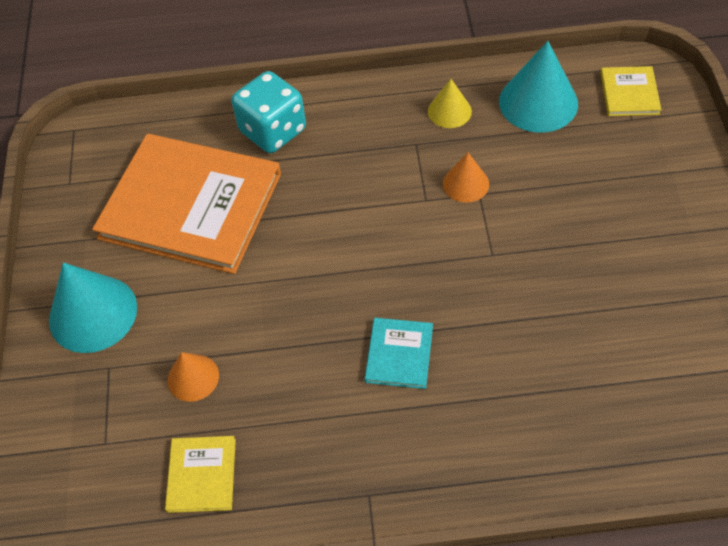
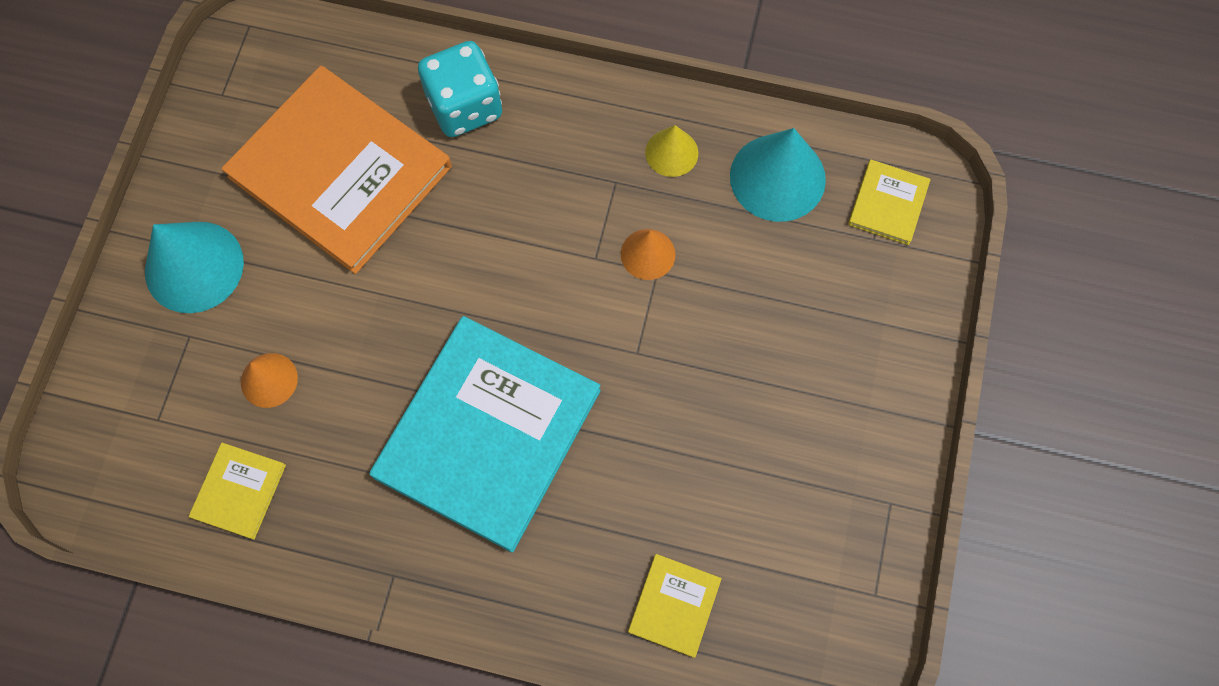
camera: 15 degrees right, 15 degrees up
(399, 354) = (487, 433): turquoise book -> turquoise book, size x2.36
(619, 431) = (674, 605): none -> yellow book

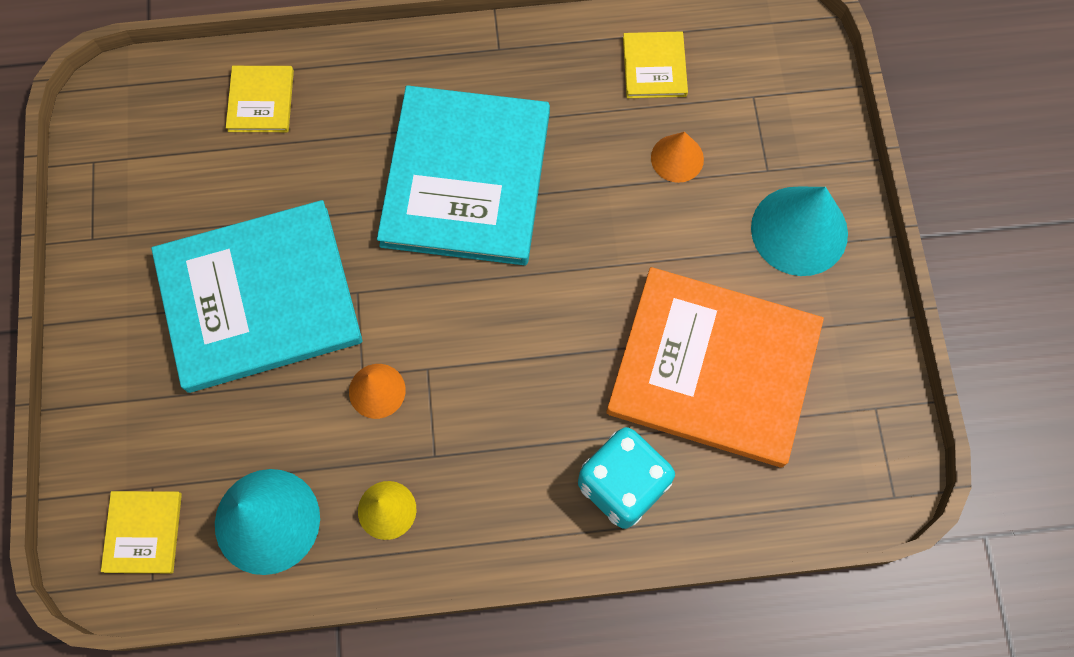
camera: 160 degrees right, 0 degrees up
(734, 379) = (259, 298): none -> turquoise book

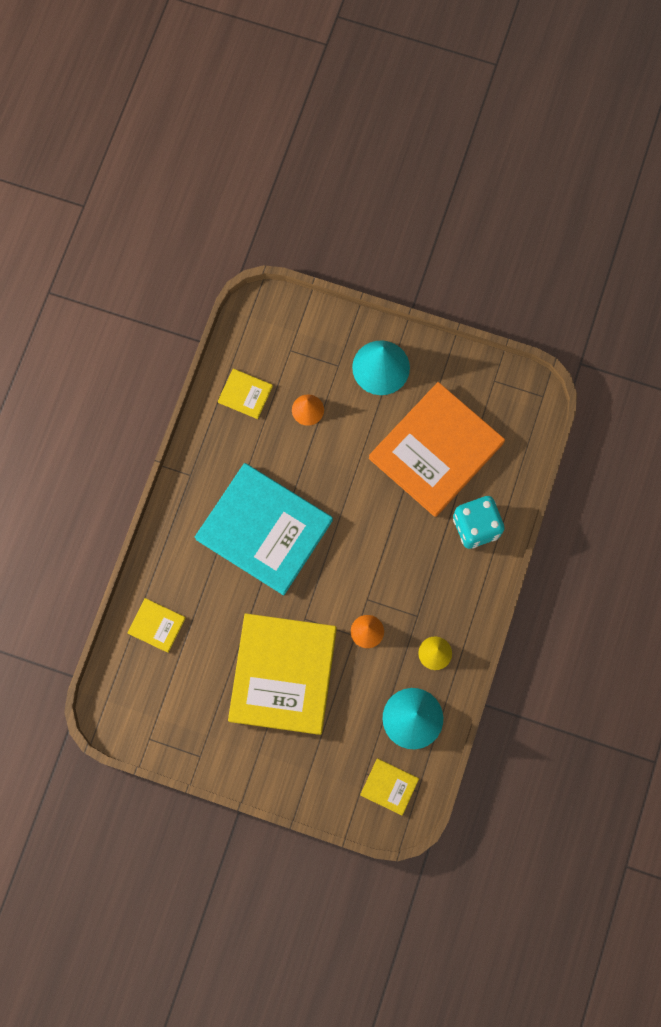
camera: 65 degrees left, 5 degrees up
(259, 298) = (283, 674): turquoise book -> yellow book

